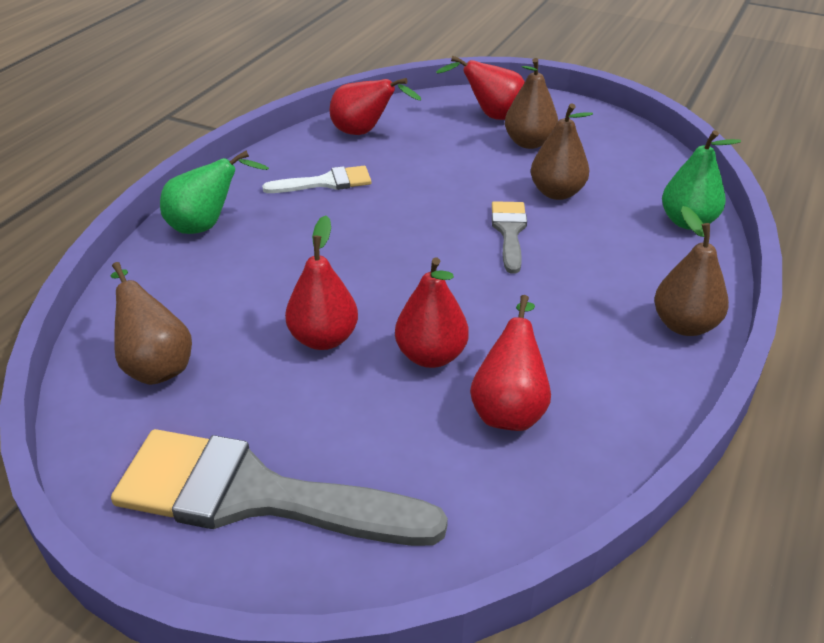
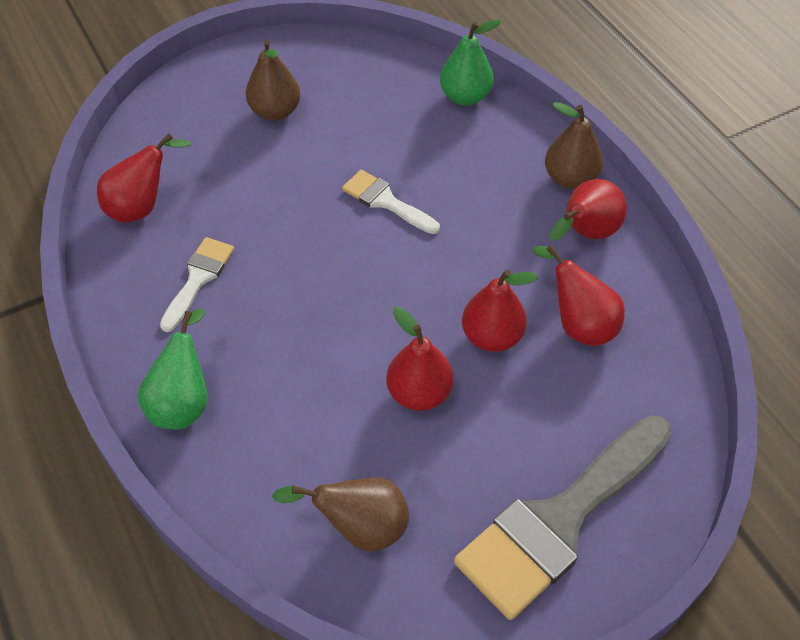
camera: 55 degrees left, 15 degrees up
(491, 116) = (208, 107): red pear -> red pear (585, 234)
(509, 232) = (386, 201): grey brush -> white brush
(557, 193) = (362, 141): brown pear -> none

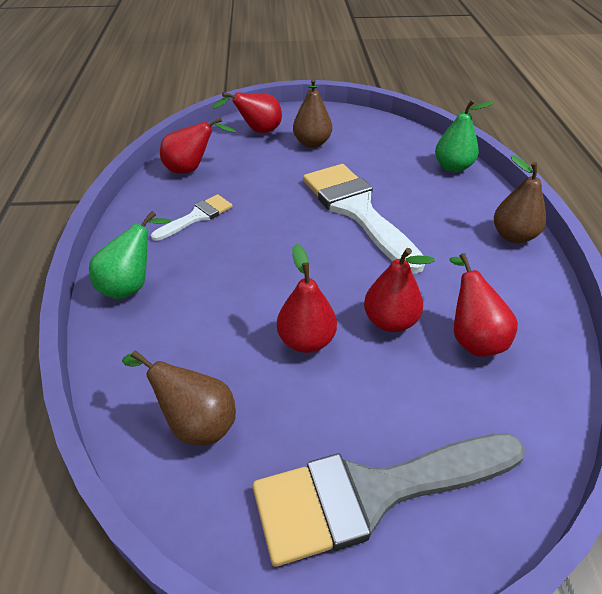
camera: 25 degrees right, 10 degrees down
(386, 201) = (357, 210): white brush -> white brush, size x2.01
(585, 234) = (509, 275): red pear -> red pear (257, 131)

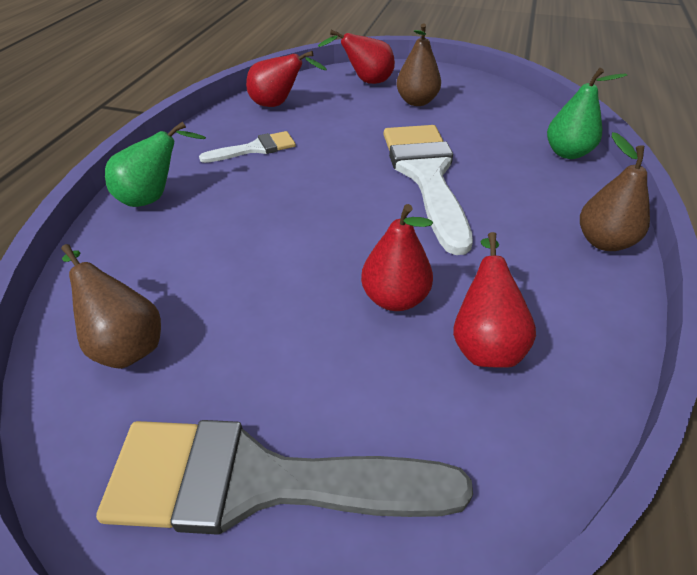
camera: 20 degrees right, 0 degrees up
(306, 341) = (289, 294): red pear -> none

